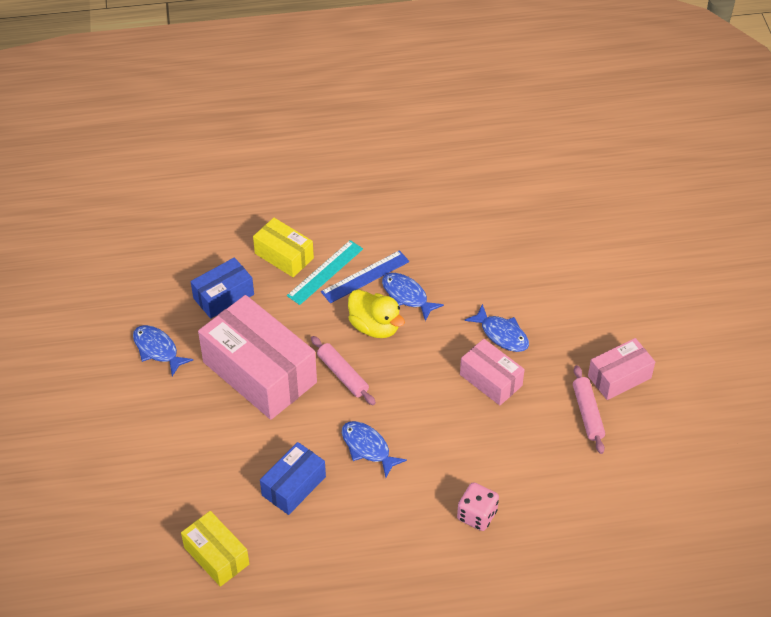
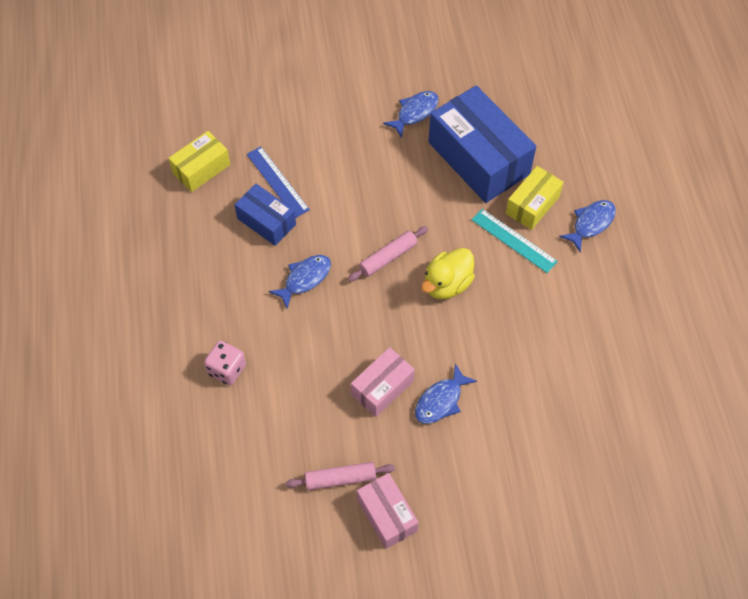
camera: 90 degrees right, 10 degrees up
(223, 296) = (478, 158): blue box -> blue box, size x1.86
(259, 372) = (390, 191): pink box -> none
(365, 276) = (510, 275): blue ruler -> blue ruler (277, 182)
(406, 296) = (487, 313): blue fish -> blue fish (591, 223)

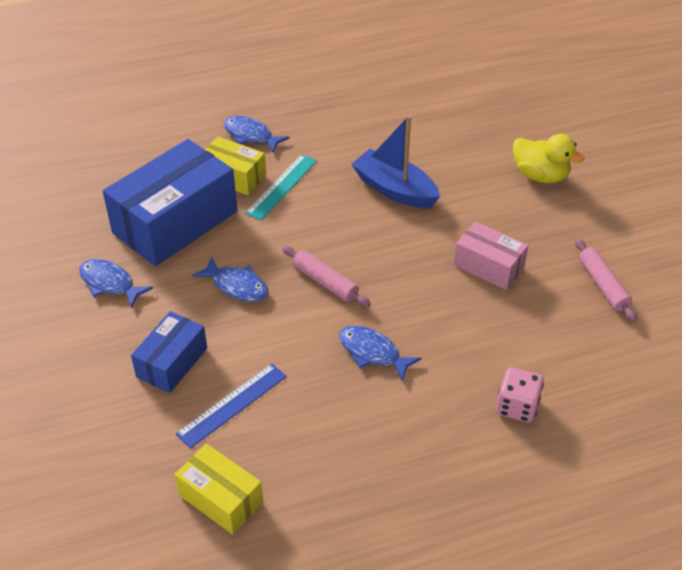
camera: 100 degrees left, 15 degrees down
(266, 221) = (297, 405): blue box -> blue box (172, 362)
(387, 515) = (623, 246): pink box -> none
(441, 401) = (486, 221): blue fish -> blue fish (237, 286)
(447, 284) = (348, 231): yellow duck -> yellow duck (540, 176)
(497, 331) = (395, 189): none -> blue boat

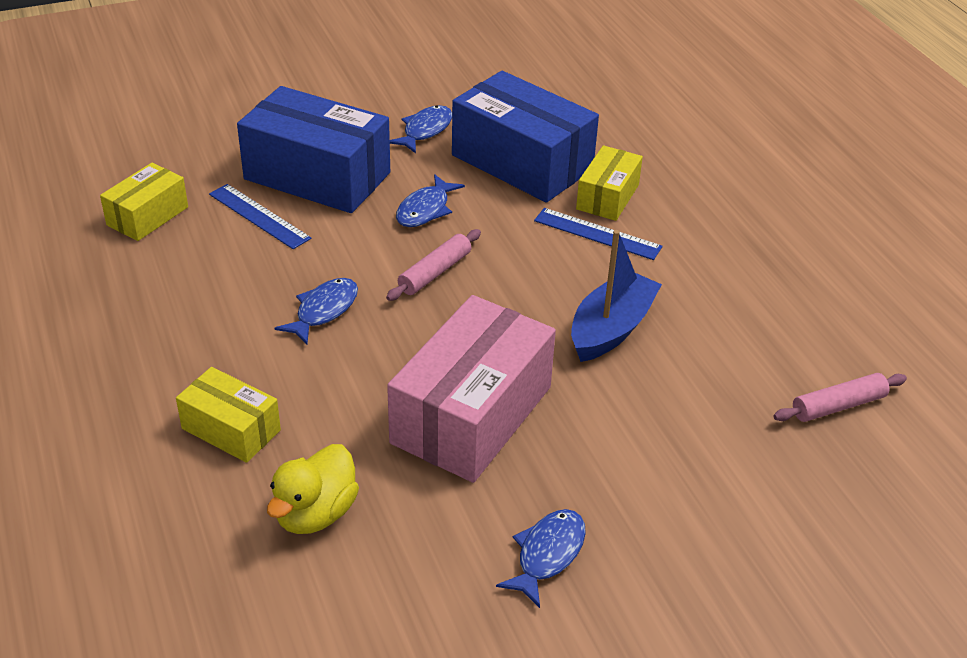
camera: 85 degrees right, 5 degrees down
(172, 362) = (317, 176): blue box -> blue box, size x1.86
(250, 135) = (689, 205): blue fish -> blue fish (547, 554)
(281, 186) = (597, 234): turquoise ruler -> blue ruler
(488, 266) = (472, 415): pink box -> pink box, size x1.86
(517, 406) = (231, 429): pink dice -> yellow box
(540, 176) = (675, 482): yellow duck -> yellow duck (315, 513)
(603, 285) = (442, 535): pink rolling pin -> pink rolling pin (838, 406)

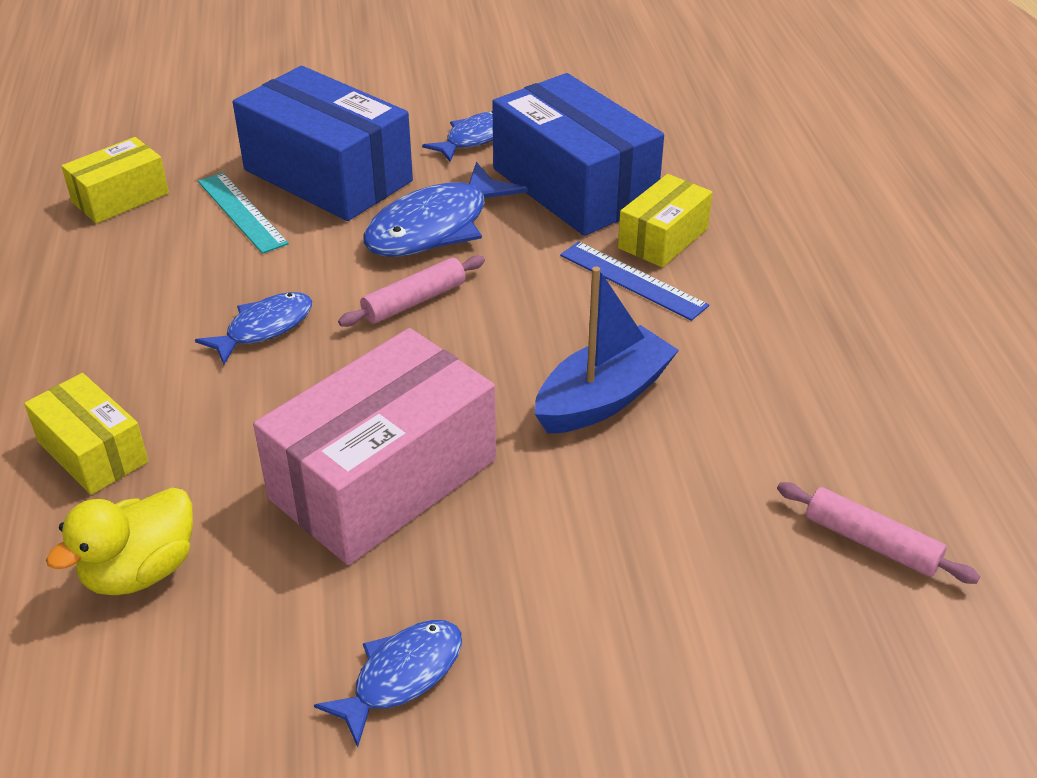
camera: 15 degrees right, 0 degrees up
(259, 216) = (242, 212): blue ruler -> turquoise ruler
(425, 210) = (435, 227): blue fish -> blue fish, size x1.67
(838, 406) = (871, 543): pink rolling pin -> pink rolling pin turned 45 degrees clockwise

